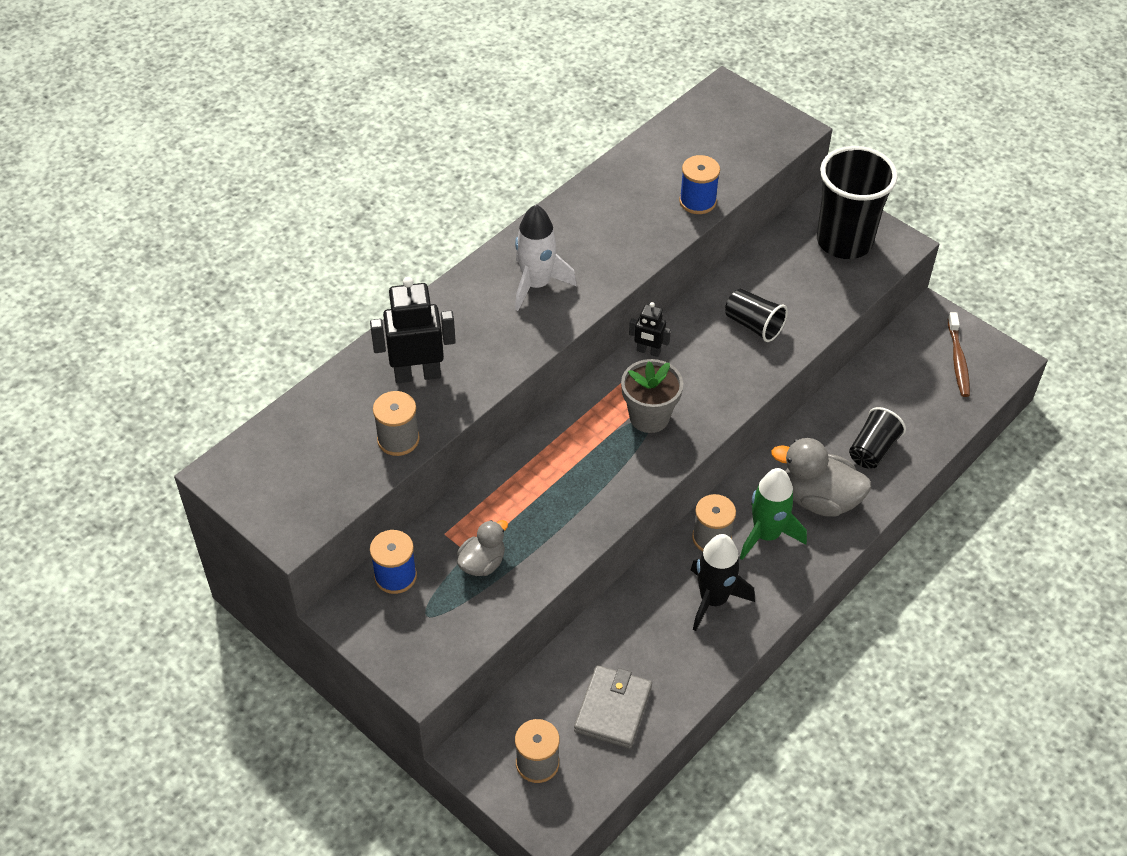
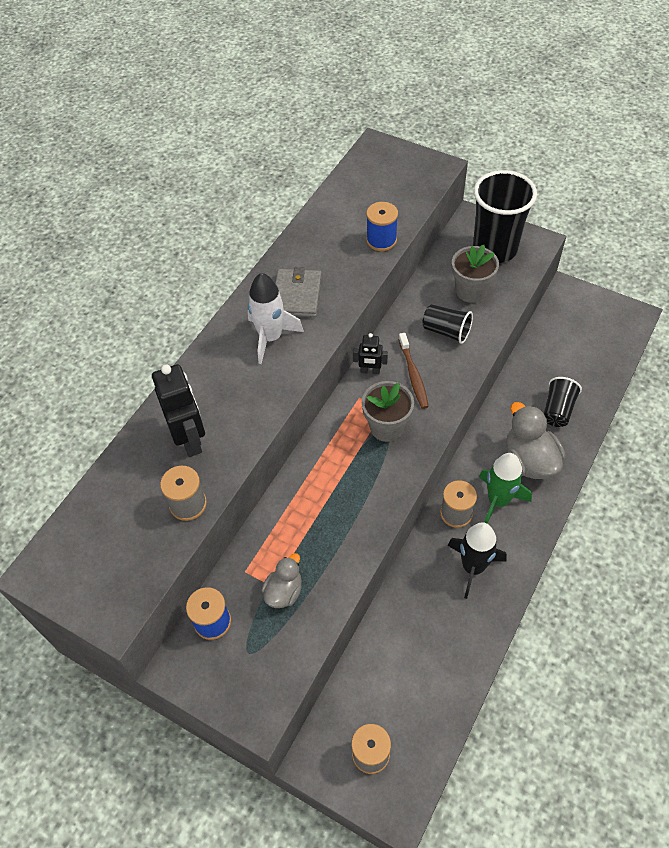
camera: 10 degrees left, 5 degrees up
(417, 374) = (190, 439): black robot -> black robot turned 90 degrees clockwise
(613, 709) = (420, 686): grey wallet -> grey wallet (297, 295)
(798, 285) = (471, 291): none -> grey flower pot
(819, 499) = (529, 461): grey duck -> grey duck turned 60 degrees clockwise
(958, 360) = (598, 323): brown toothbrush -> brown toothbrush (413, 375)

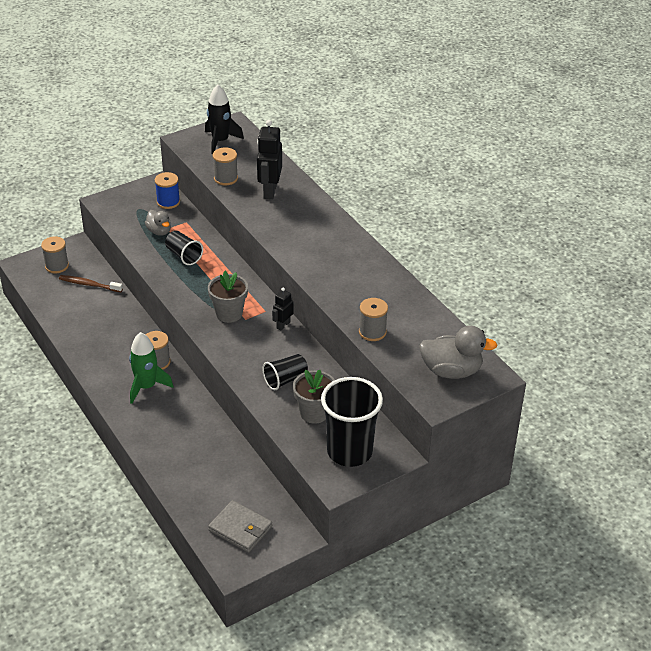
camera: 115 degrees right, 15 degrees down
(190, 439) = (269, 191): black robot -> black robot turned 90 degrees clockwise
(271, 337) = (321, 246): white rocket -> none
(297, 295) = (350, 270): grey wallet -> grey wallet (240, 528)
(381, 240) = (372, 332): blue spool -> grey spool
(413, 375) = (260, 344): brown toothbrush -> brown toothbrush (89, 284)
(473, 567) = (114, 352): black rocket -> black rocket (220, 141)
(529, 461) = (160, 419): grey duck -> grey duck (451, 371)
(557, 410) = (186, 458): black cup -> black cup (183, 255)

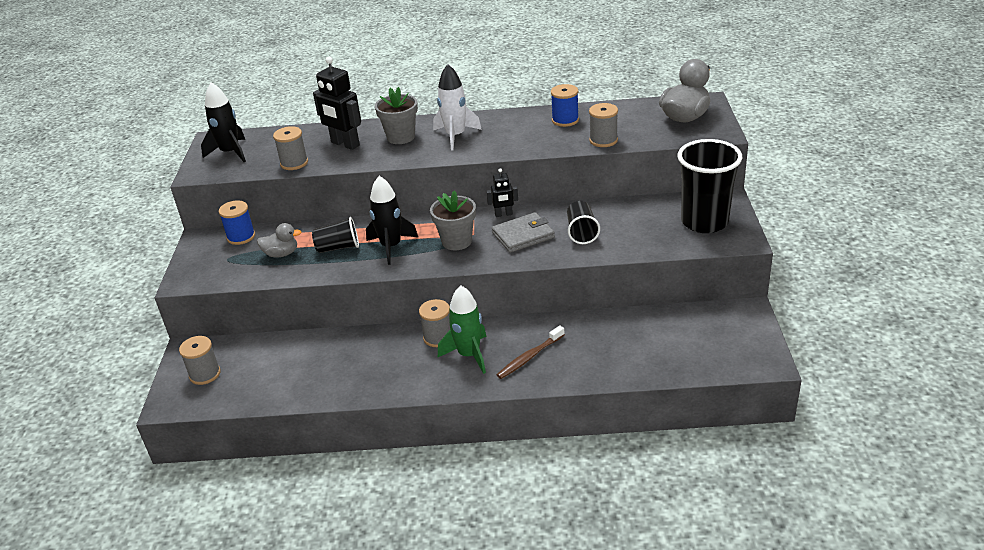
camera: 55 degrees left, 5 degrees down
(89, 284) = (265, 356): brown toothbrush -> brown toothbrush (529, 357)
(201, 282) = (391, 247): none -> black rocket
(240, 528) = (717, 344): grey wallet -> grey wallet (523, 235)
(283, 325) = (503, 214): black robot -> black robot turned 75 degrees counterclockwise
(314, 413) = (639, 228): grey flower pot -> grey flower pot (401, 137)
(321, 244) = (455, 136): none -> white rocket
(392, 297) = (565, 120): none -> blue spool

